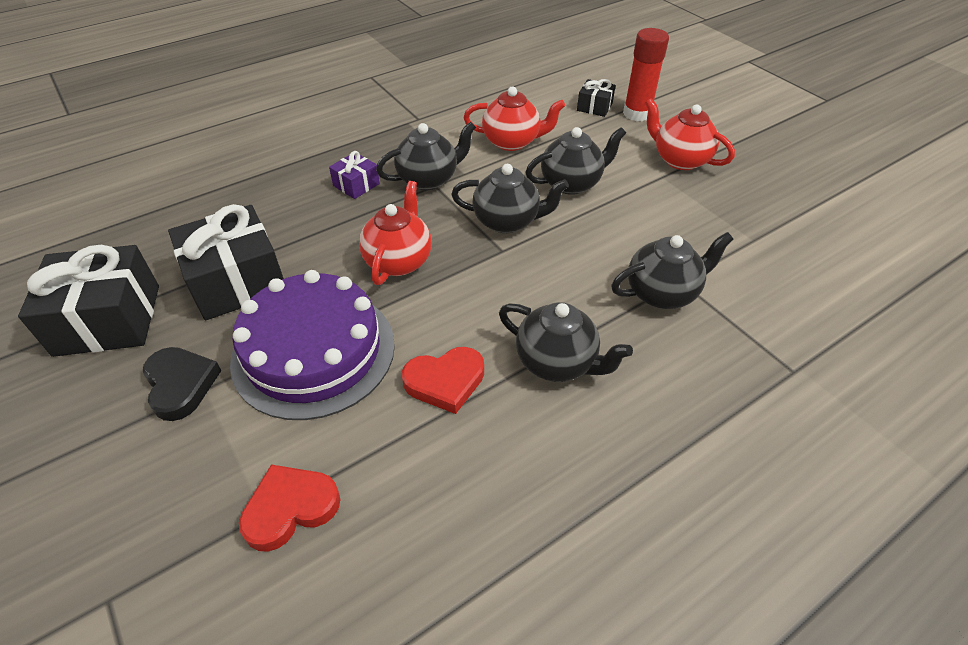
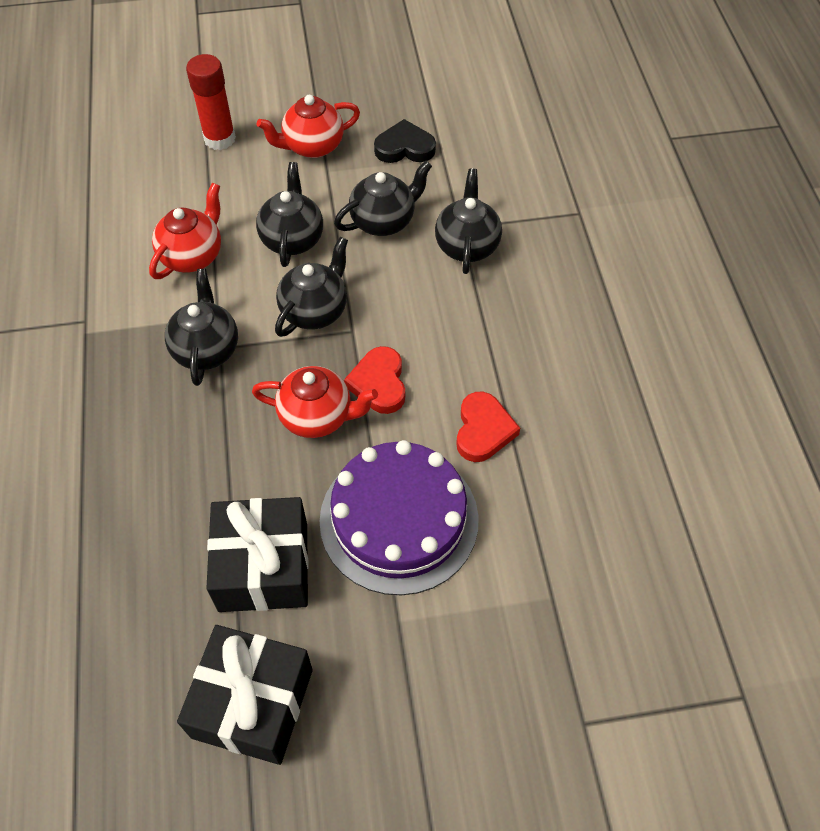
camera: 65 degrees left, 10 degrees up
(181, 385) = (383, 641): black heart -> black heart (404, 147)
(290, 508) = (556, 576): red heart -> red heart (379, 383)
(356, 185) = (171, 417): purple gift -> none
(399, 261) = (317, 416): red teapot -> red teapot turned 150 degrees clockwise
(557, 362) = (501, 347): black teapot -> black teapot (384, 221)
(594, 107) = (182, 164): black gift -> none

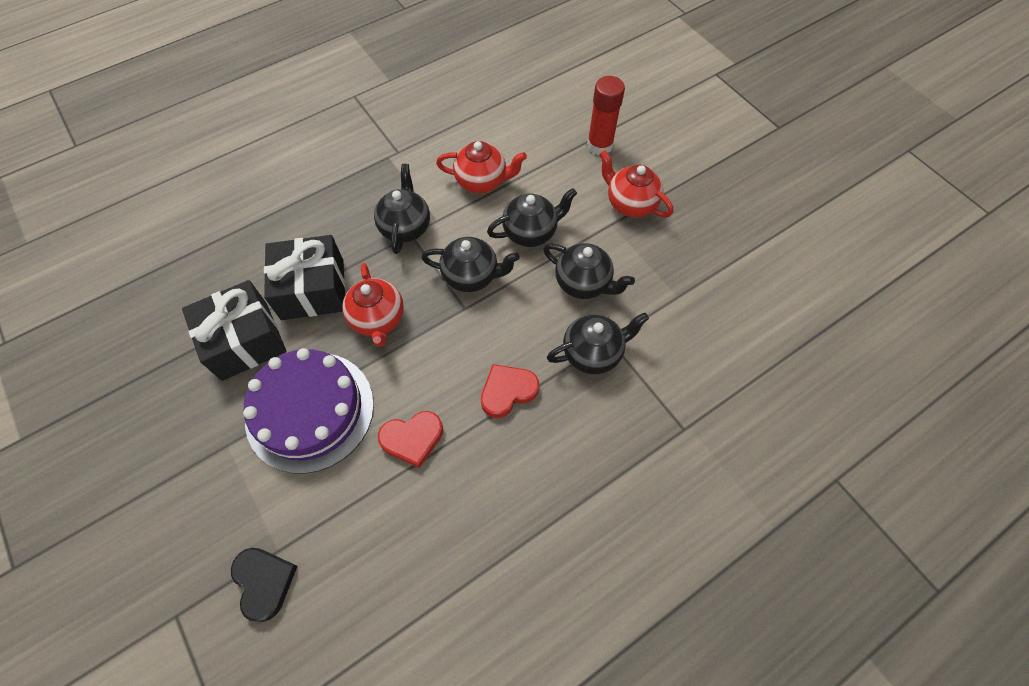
camera: 65 degrees right, 5 degrees up
(206, 349) = (405, 227): black teapot -> black teapot turned 60 degrees counterclockwise
(252, 703) = (144, 380): black gift -> black gift (312, 289)
(379, 383) = (424, 346): red heart -> red heart (507, 391)
(404, 147) = (671, 264): black heart -> black heart (264, 582)

